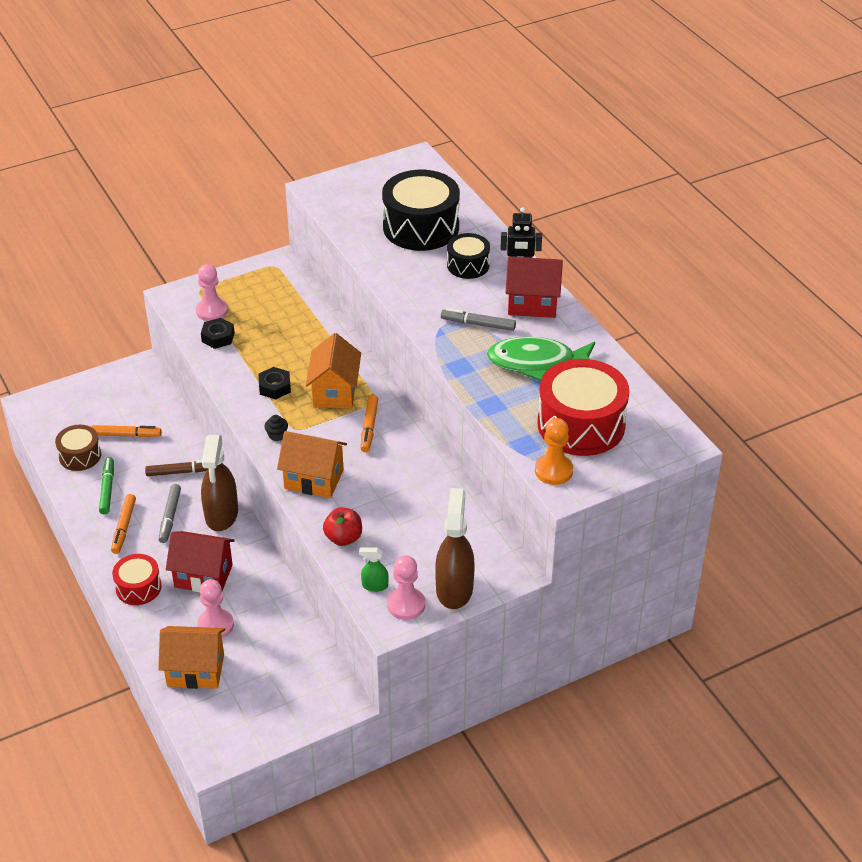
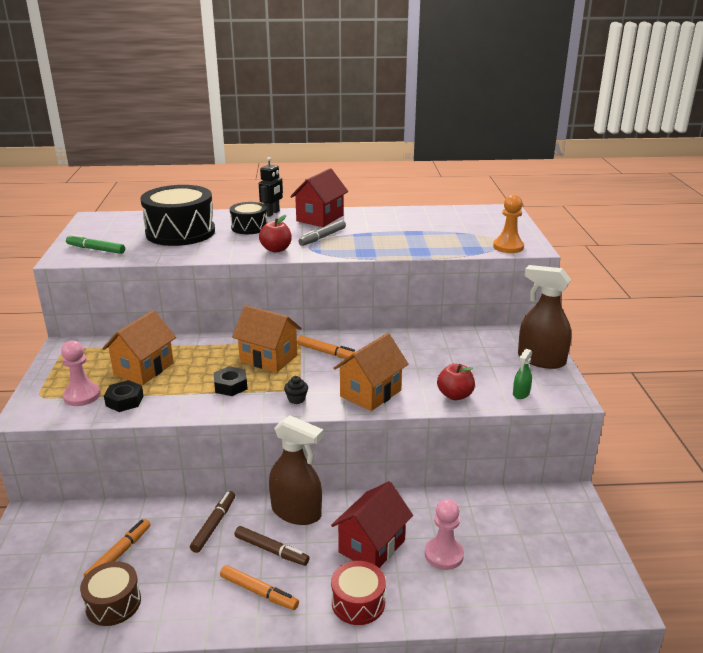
camera: 65 degrees left, 15 degrees down
(107, 489) = (188, 592): green marker -> green marker (96, 249)
(170, 517) = (271, 550): grey marker -> brown marker
(195, 670) = (499, 585): orange house -> orange house (144, 369)
(406, 605) = (550, 384): pink pawn -> none
(423, 304) = (276, 249): none -> red apple
(536, 362) = (386, 229): green fish -> none
(581, 425) = (465, 230): red drum -> none

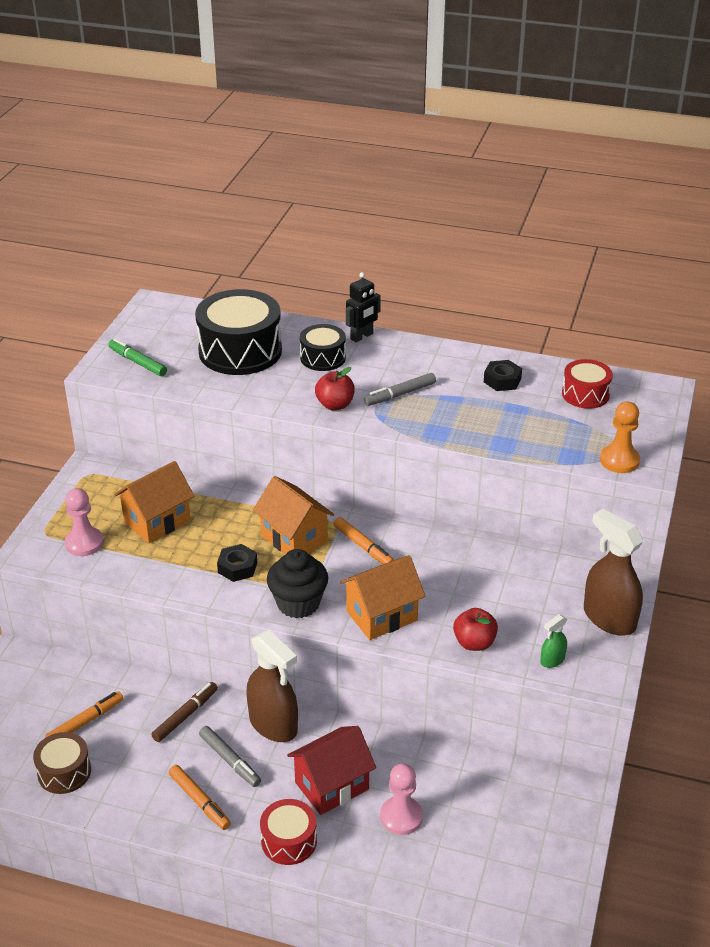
camera: 20 degrees right, 10 degrees up
(124, 401) = (123, 560): black nut -> black nut (502, 380)
(271, 550) = (230, 760): brown marker -> grey marker
(296, 399) = (298, 603): black cupcake -> black cupcake, size x2.24
(320, 218) = (415, 357): red house -> none
(455, 219) = (585, 394): none -> red drum

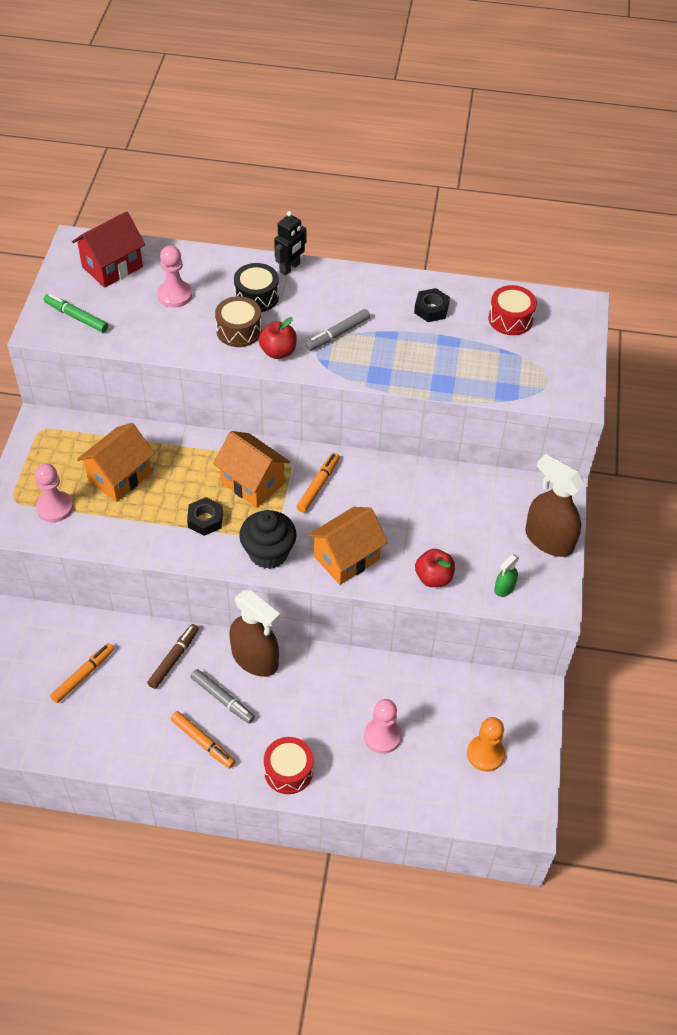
camera: 10 degrees left, 15 degrees up
(64, 772) = (74, 728): brown drum -> brown drum (239, 330)
(240, 351) = (175, 295): black drum -> pink pawn
(331, 786) = (317, 713): red house -> red house (112, 267)
(363, 547) = (318, 485): orange marker -> orange marker turned 105 degrees counterclockwise
(619, 460) = (550, 392): orange pawn -> orange pawn (485, 754)

